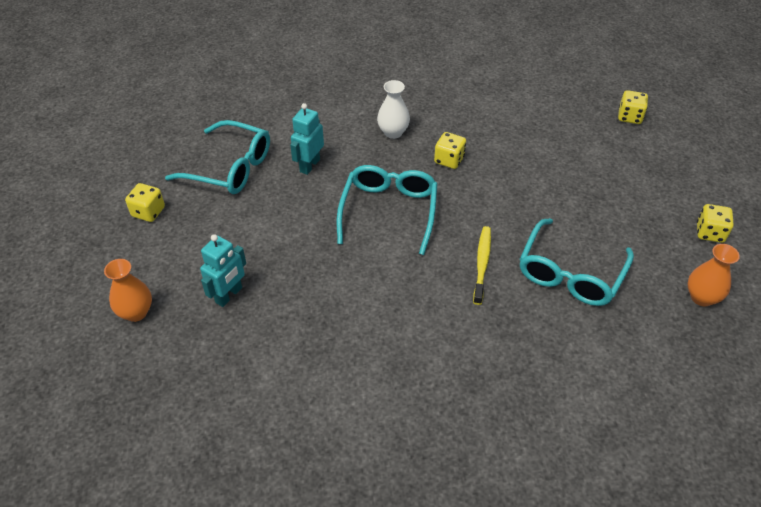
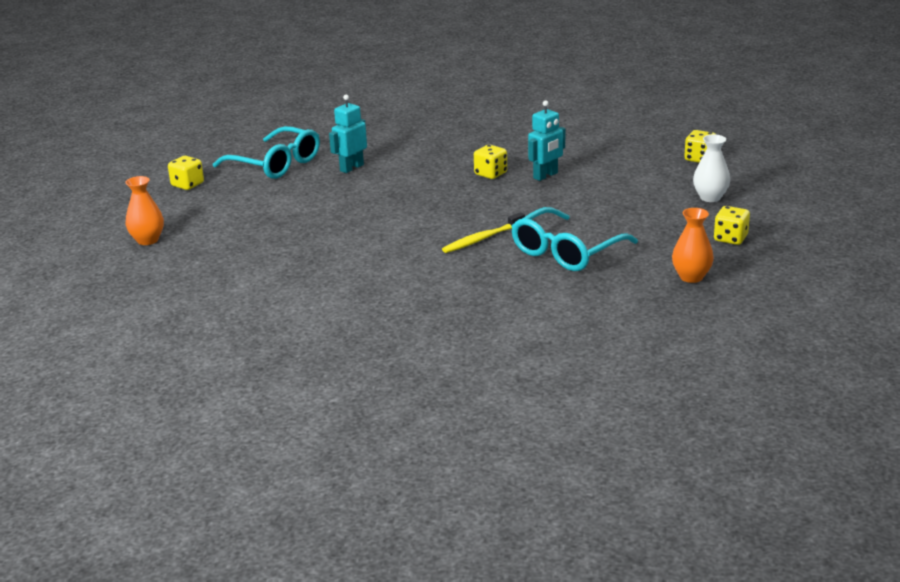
camera: 15 degrees right, 20 degrees down
(229, 295) = (234, 237): turquoise robot -> turquoise robot (545, 176)
(389, 211) = (411, 201): turquoise glasses -> none
(393, 132) = (445, 153): white vase -> white vase (710, 197)
(482, 264) = (482, 239): yellow toothbrush -> yellow toothbrush turned 150 degrees counterclockwise

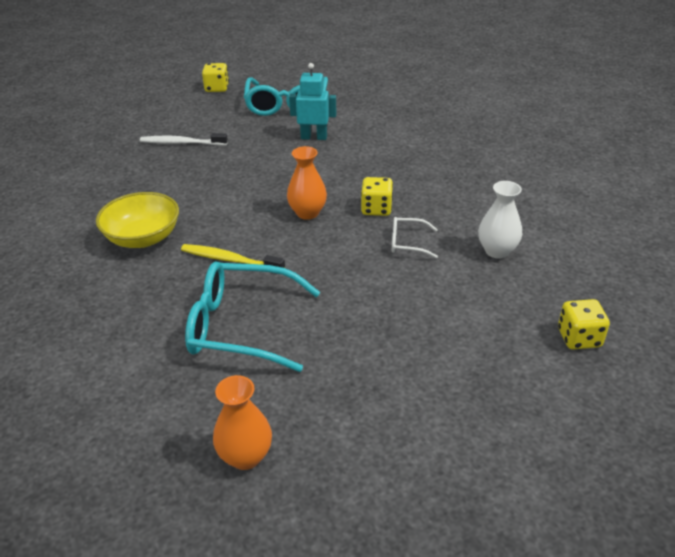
camera: 55 degrees right, 10 degrees up
(147, 240) = (113, 111): orange vase -> orange vase (307, 213)
(269, 221) = (182, 143): none -> white toothbrush
(404, 265) = (143, 238): none -> yellow bowl
(545, 176) = (407, 243): turquoise robot -> white glasses
(710, 197) = (480, 390): white vase -> white vase (497, 251)
(730, 238) = (380, 454): yellow dice -> none

